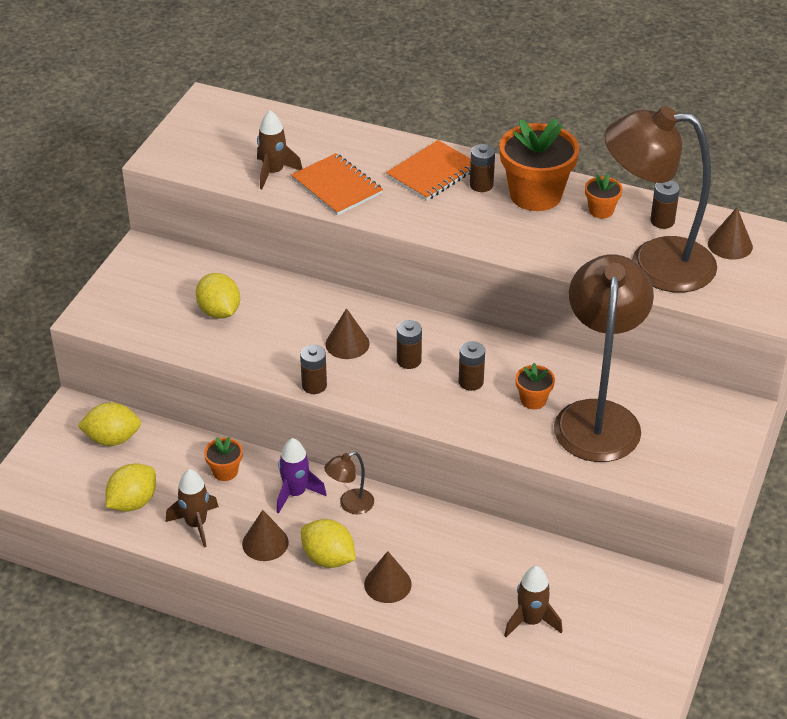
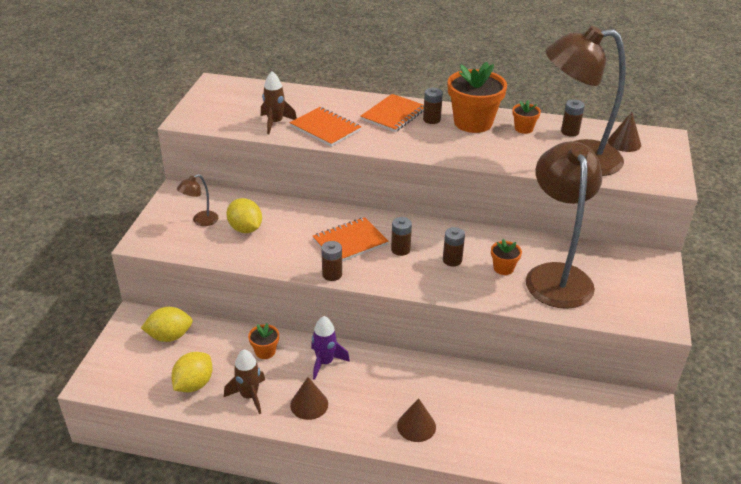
camera: 10 degrees left, 5 degrees down
(328, 558) = (363, 411): yellow lemon -> none
(347, 343) = (350, 242): brown cone -> orange notebook
(350, 505) = (370, 366): brown lamp -> brown lamp (201, 221)
(531, 621) = (539, 442): brown rocket -> none

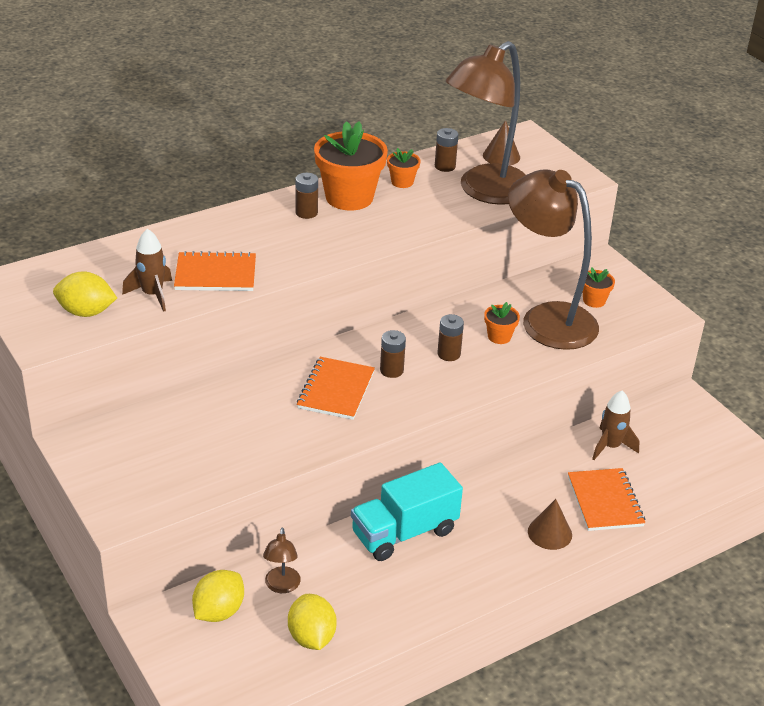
camera: 45 degrees left, 0 degrees up
(201, 221) = (151, 458): brown lamp -> brown lamp (281, 586)
(245, 229) = (212, 438): yellow lemon -> yellow lemon (86, 312)
(249, 396) = (379, 610): brown rocket -> brown rocket (610, 446)
(265, 351) = (336, 560): orange flower pot -> orange flower pot (594, 300)
(309, 404) = (441, 578): brown cone -> none
(325, 362) = (404, 532): purple rocket -> turquoise truck
(332, 274) = (364, 431): brown battery -> none
(393, 115) = (262, 225): orange notebook -> orange notebook (605, 501)

